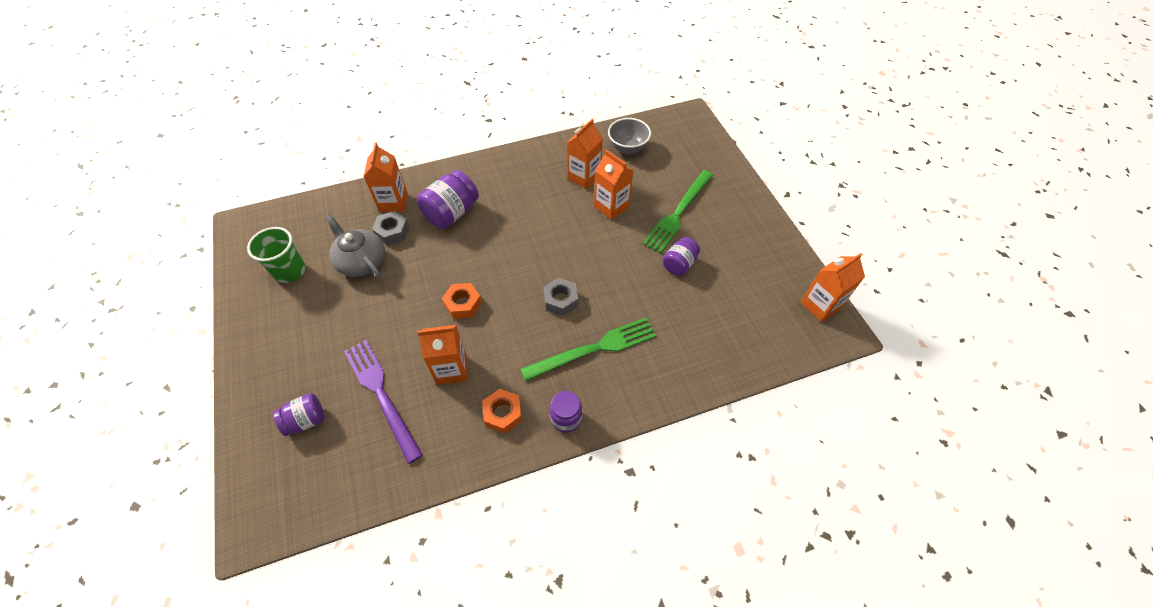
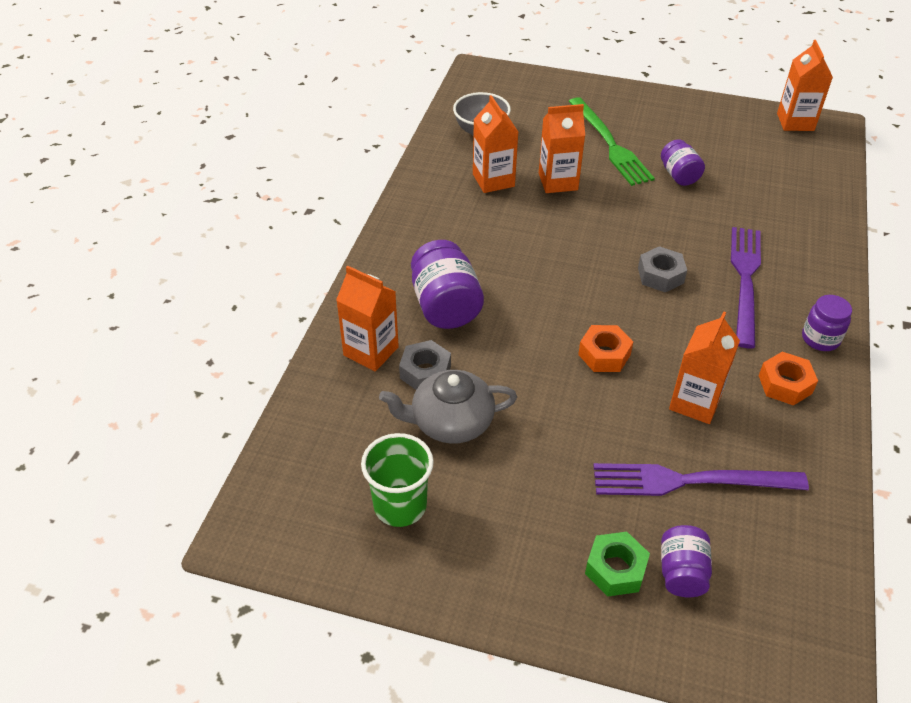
camera: 55 degrees left, 10 degrees down
(293, 386) = (615, 569): none -> green nut
(594, 349) = (745, 280): green fork -> purple fork

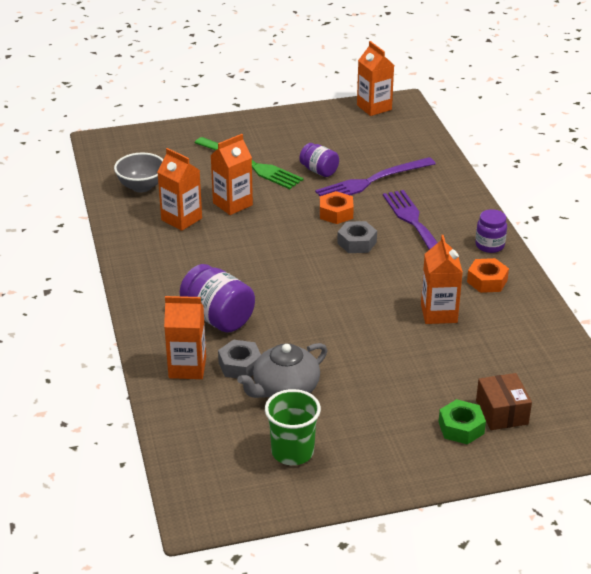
camera: 30 degrees left, 10 degrees down
(604, 354) = (357, 307): orange nut -> orange nut (336, 213)
(682, 572) = (502, 412): purple jar -> brown box
(690, 481) = (469, 360): purple fork -> purple fork (372, 181)

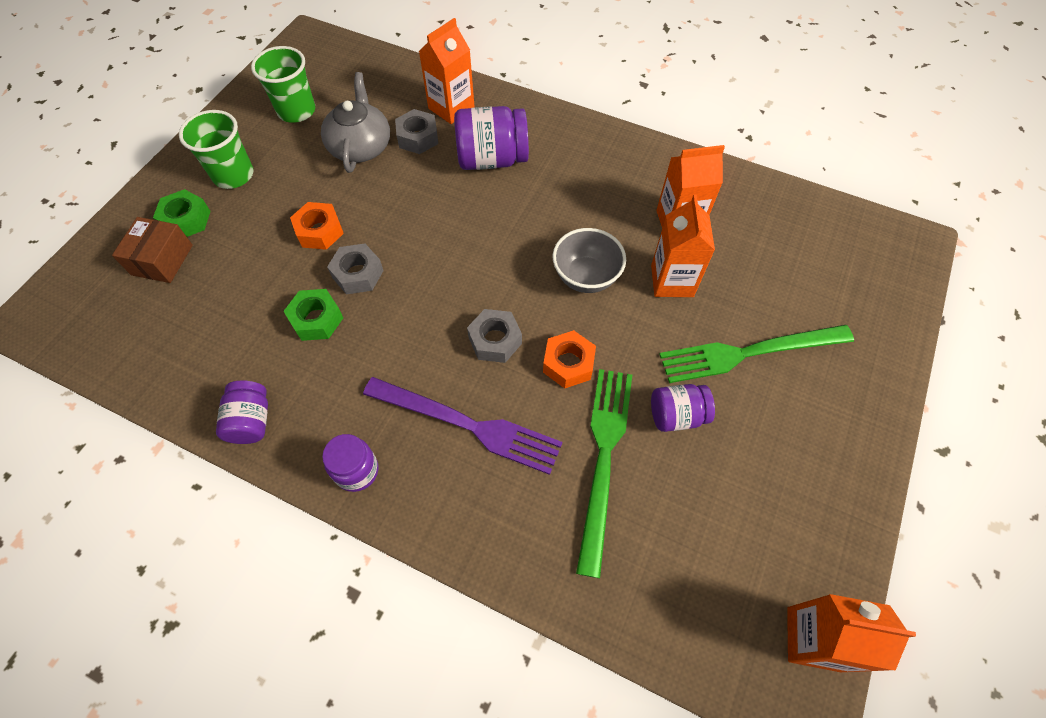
camera: 130 degrees right, 25 degrees up
(141, 187) = (774, 225): grey bowl -> grey bowl (586, 277)
(372, 181) = (604, 458): purple fork -> green fork
(387, 318) = (358, 274): none -> grey nut
(395, 436) = (233, 175): none -> green cup
(439, 313) = (316, 319): orange carton -> green nut
(487, 281) = (309, 407): orange nut -> orange nut (319, 231)
(502, 412) = (162, 260): brown box -> brown box turned 75 degrees clockwise
(523, 295) = (251, 421): none -> purple jar

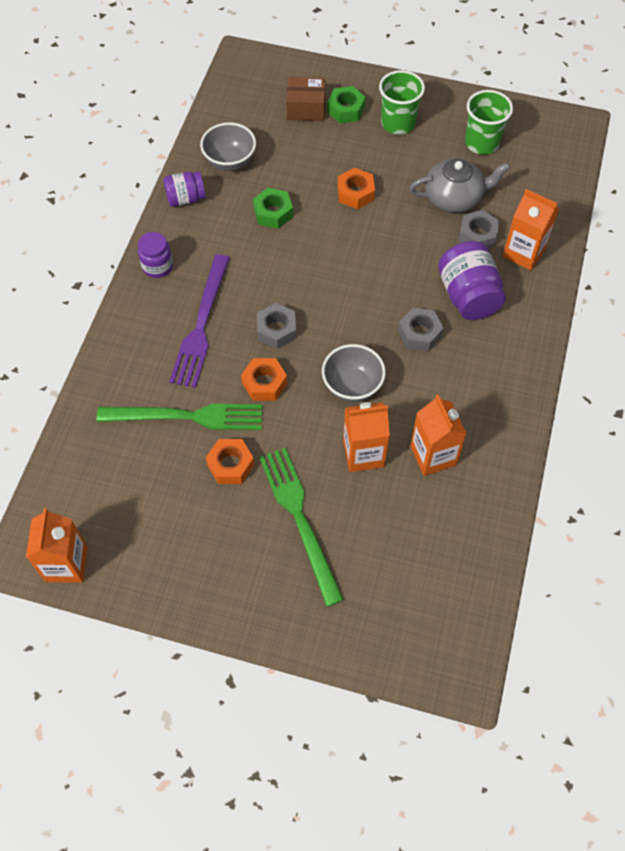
camera: 80 degrees right, 0 degrees up
(210, 358) = (230, 162): none -> grey bowl
(358, 274) = (320, 228): grey nut -> grey nut (420, 333)
(676, 415) = (230, 465): purple jar -> orange nut

